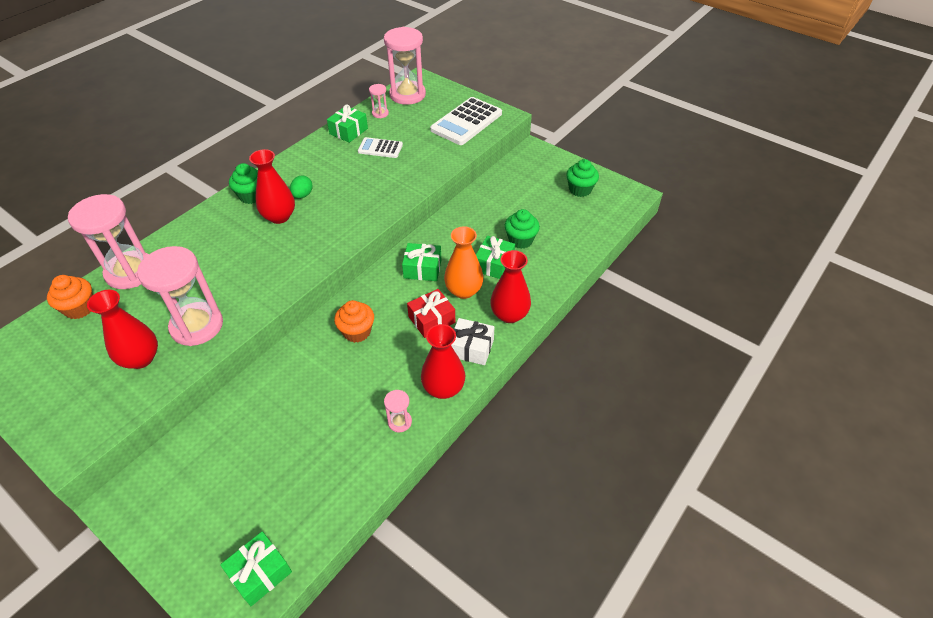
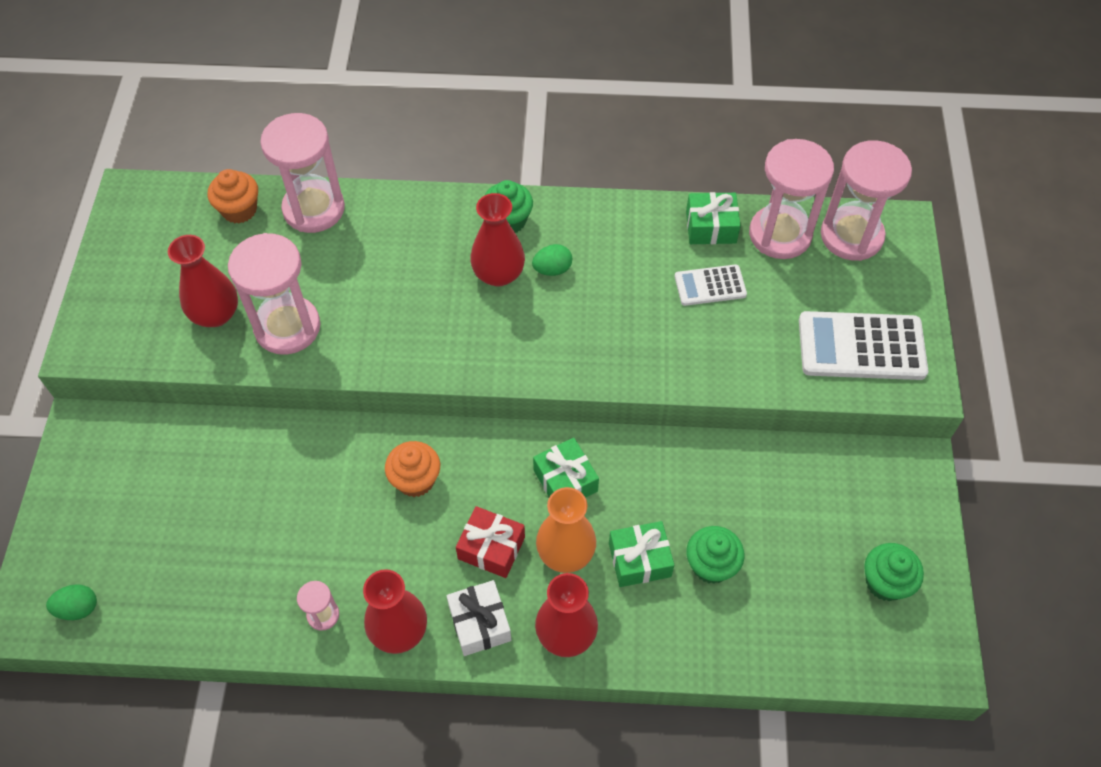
camera: 55 degrees right, 10 degrees up
(260, 573) = (78, 608): green gift -> green egg
(380, 113) = (780, 234): pink hourglass -> pink hourglass, size x2.24
(380, 148) = (710, 286): white calculator -> white calculator turned 75 degrees counterclockwise

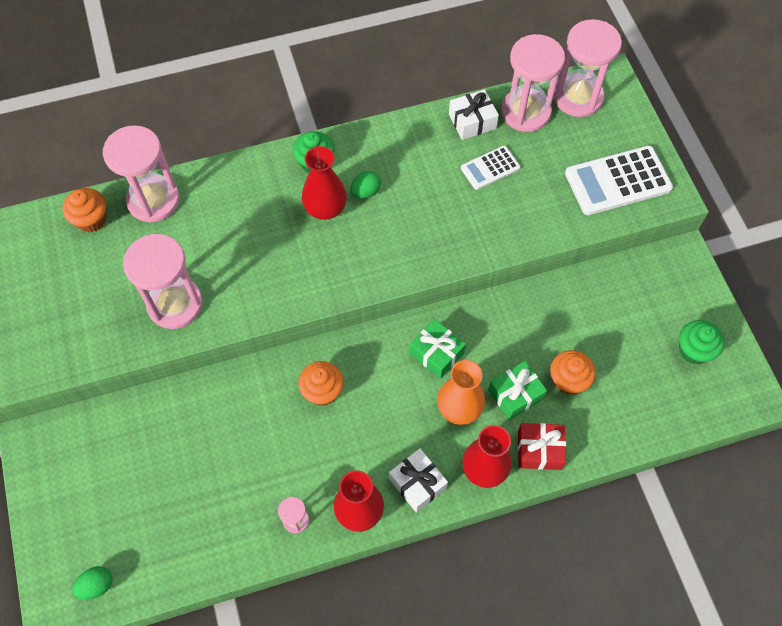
camera: 20 degrees left, 5 degrees up
(216, 314) = (111, 312): red vase -> none
(491, 548) = (402, 424): red gift -> red gift (539, 450)
(711, 227) = (472, 121): green gift -> white gift
(711, 565) = (568, 380): green cupcake -> orange cupcake

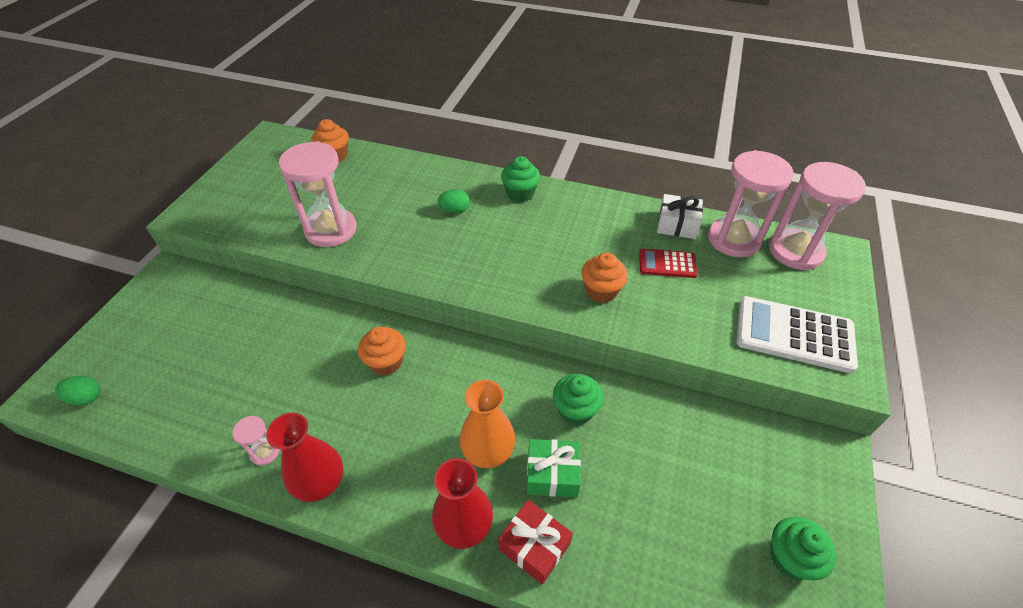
camera: 35 degrees right, 15 degrees down
(153, 200) = (385, 163): pink hourglass -> none
(325, 208) = (500, 225): red vase -> none
(366, 192) = (542, 230): green egg -> green egg (455, 210)
(417, 483) = (391, 494): white gift -> none
(436, 353) = (507, 391): green gift -> none
(490, 168) = (667, 264): white calculator -> red calculator
(497, 336) = (575, 410): none -> green cupcake
(568, 380) = (618, 496): orange cupcake -> orange cupcake (601, 291)

